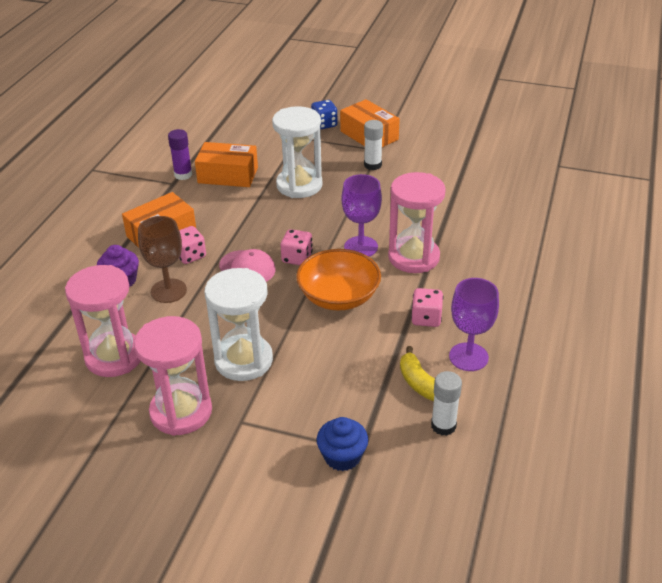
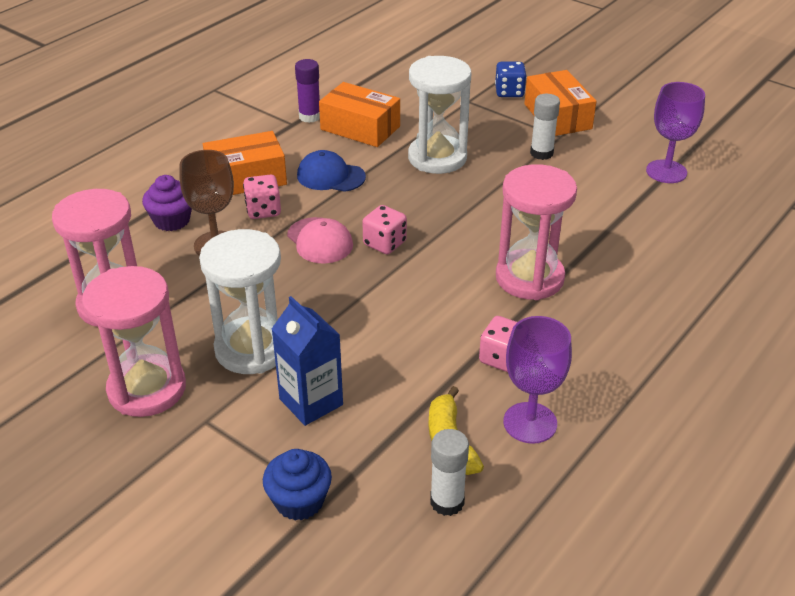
camera: 20 degrees right, 0 degrees up
(227, 217) = (330, 176): none -> blue cap
(310, 386) = (311, 402): none -> blue carton
(338, 297) = (408, 303): orange bowl -> none
(361, 247) = (470, 249): purple goblet -> purple goblet (666, 171)

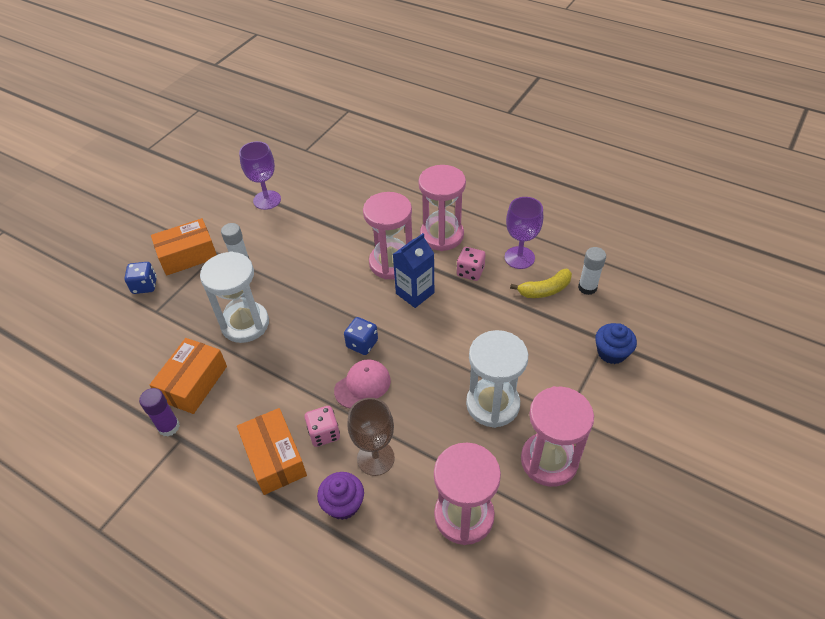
camera: 95 degrees left, 10 degrees up
(311, 402) = (533, 360): blue carton -> blue carton (415, 293)
(330, 176) = (271, 393): blue cap -> none
(384, 243) = (362, 344): pink dice -> blue dice
(588, 336) = (442, 235): none -> pink hourglass

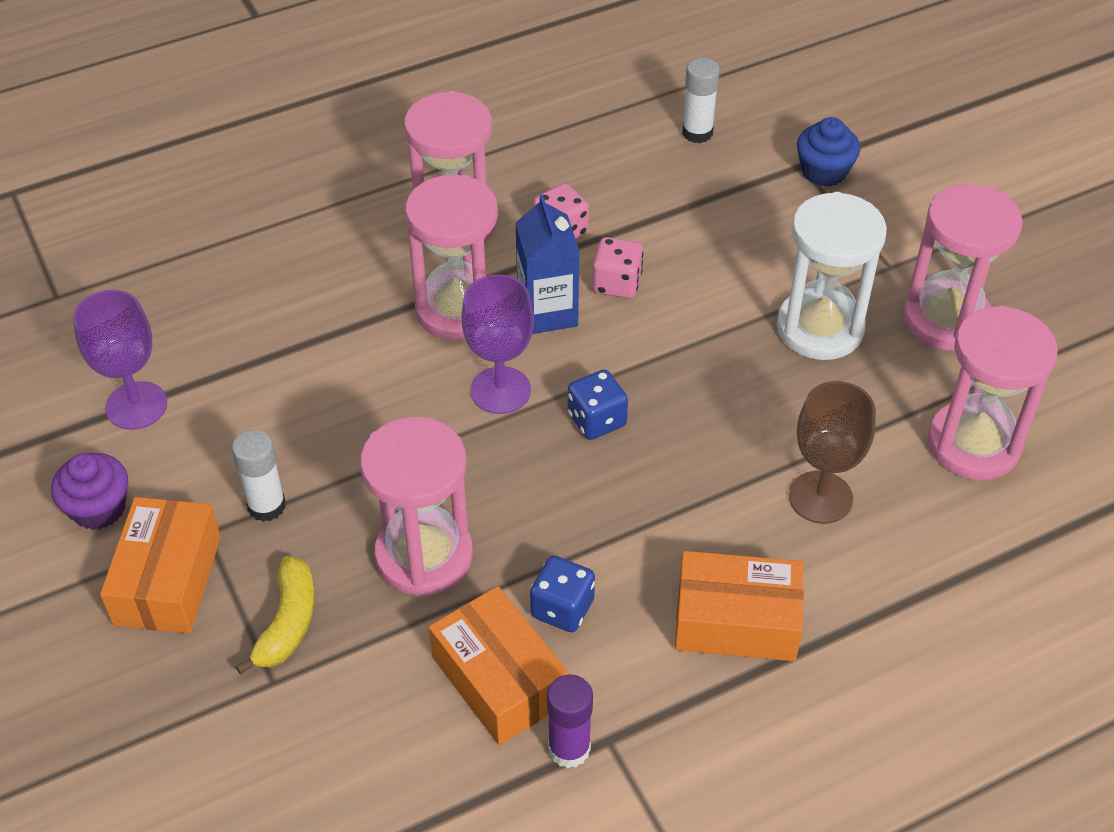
camera: 60 degrees left, 0 degrees up
(145, 286) = (186, 678): blue dice -> blue dice (562, 608)
(245, 324) = (424, 555): white hourglass -> pink hourglass
(324, 433) = (734, 540): pink dice -> pink dice (617, 284)
(343, 504) = (873, 569): purple cupcake -> purple cupcake (98, 508)
(362, 385) = (678, 454): pink cap -> none
(519, 257) = (581, 167): purple goblet -> purple goblet (500, 390)
(544, 290) = (665, 174): yellow banana -> yellow banana (287, 623)

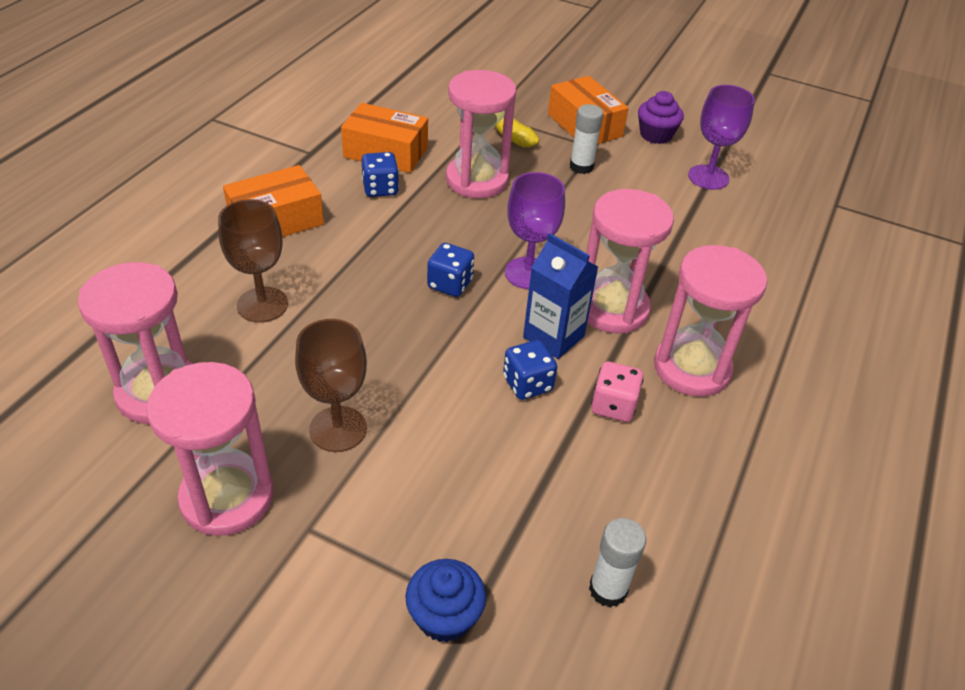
camera: 140 degrees right, 5 degrees down
(569, 749) = (327, 143): purple glue stick -> none
(617, 284) = (527, 384): pink dice -> blue dice
(820, 328) = (338, 429): white hourglass -> brown goblet

